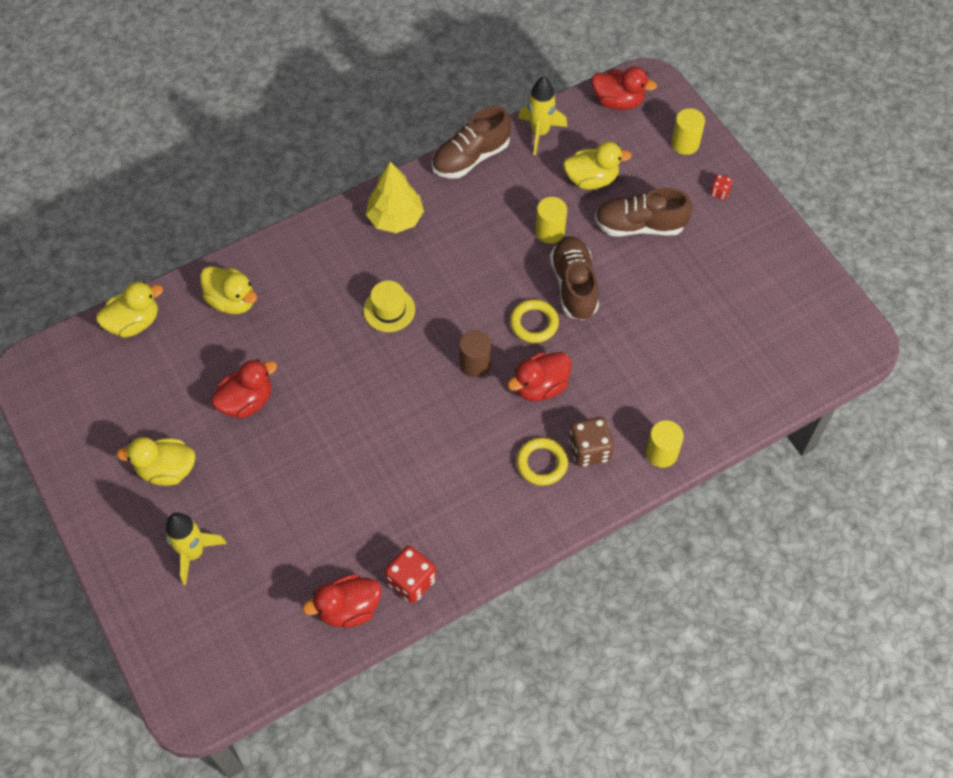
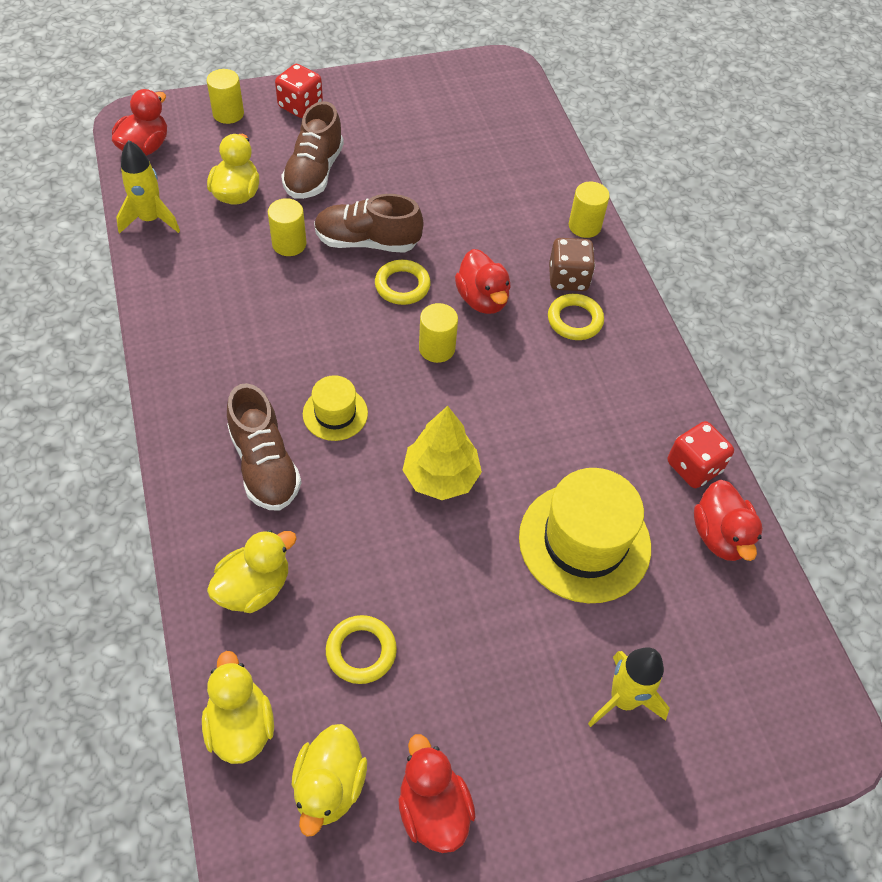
camera: 80 degrees left, 5 degrees down
(167, 470) = (494, 715): yellow duck -> yellow duck (329, 786)
(198, 377) = (361, 651): none -> yellow ring
(247, 401) = (416, 596): red duck -> red duck (433, 808)
(318, 506) = (584, 542): none -> yellow hat
(395, 218) = (205, 379): yellow tree -> yellow tree (441, 477)
(470, 157) = (152, 288): brown shoe -> brown shoe (264, 465)
(475, 364) = (437, 348): brown cylinder -> yellow cylinder
(719, 192) = (300, 106): red dice -> red dice, size x1.89

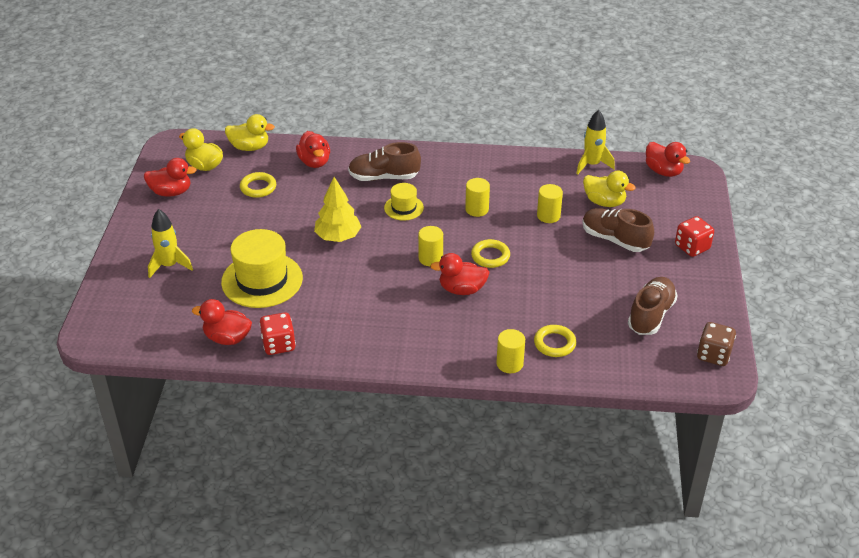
camera: 115 degrees right, 15 degrees down
(228, 113) = (691, 212): yellow cylinder -> yellow cylinder (477, 209)
(254, 587) = (314, 162): yellow duck -> red duck
(367, 242) = (537, 249): brown shoe -> brown shoe (651, 315)
(568, 278) = (461, 337): brown dice -> brown dice (713, 355)
(574, 320) = (422, 328): yellow ring -> yellow ring (554, 343)

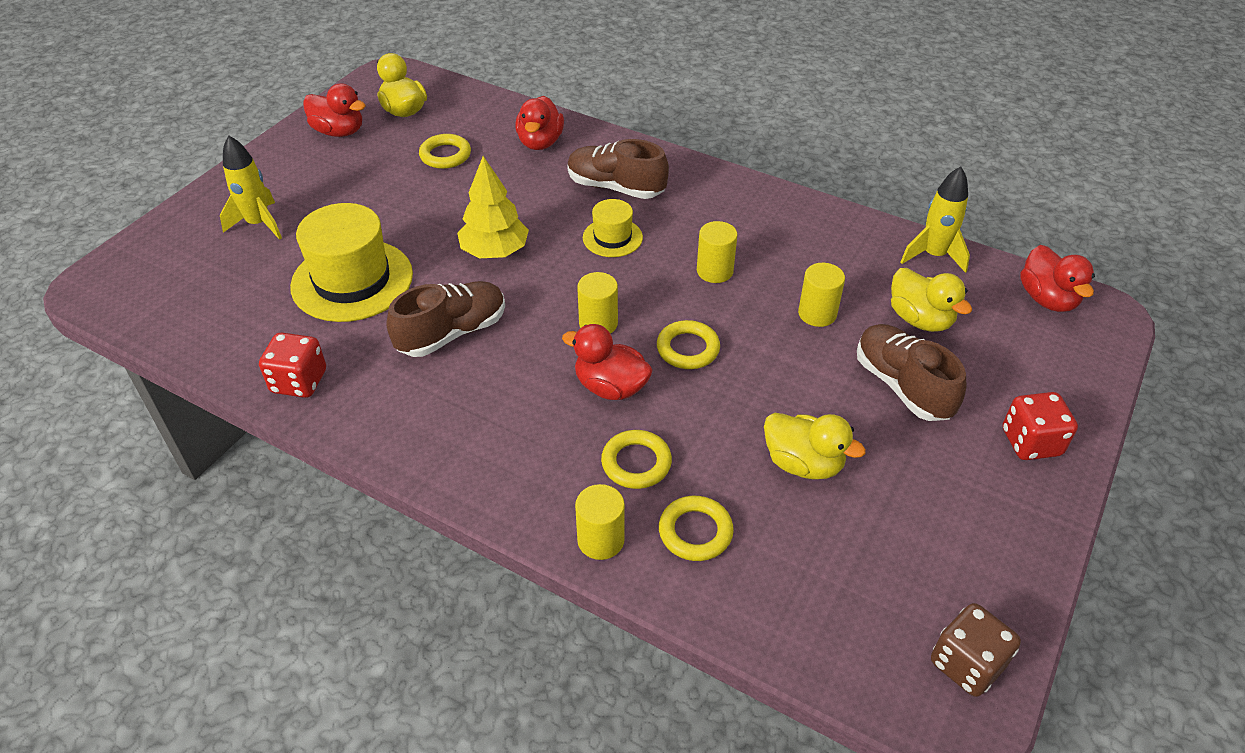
camera: 25 degrees right, 5 degrees up
(227, 338) = (244, 348): red duck -> none
(249, 147) = (475, 102): yellow duck -> yellow duck (803, 463)
(502, 322) = (636, 463): none -> yellow ring
(651, 315) = (890, 541): brown shoe -> brown shoe (452, 333)

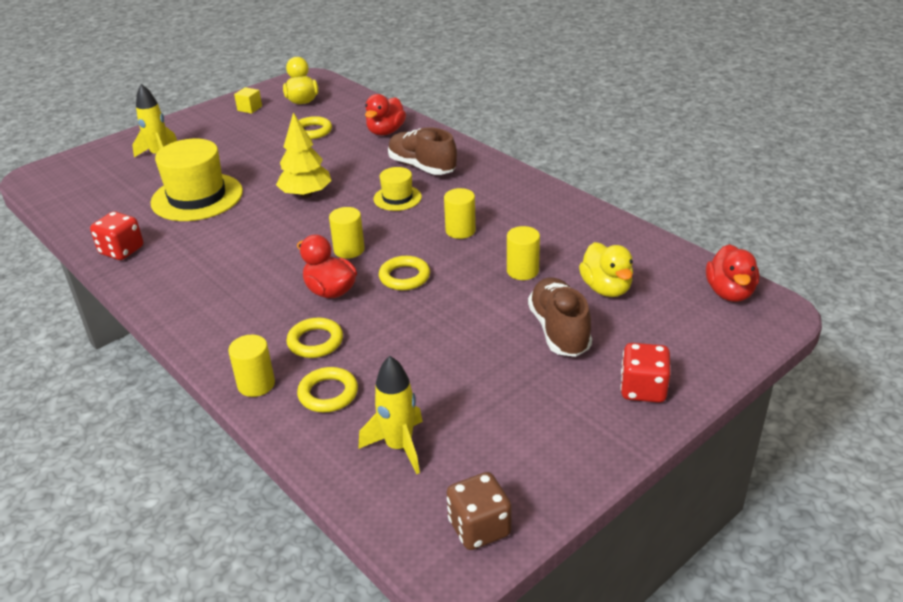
camera: 20 degrees right, 10 degrees down
(339, 132) = (249, 108): red duck -> yellow cube
(452, 333) = (242, 239): brown shoe -> none
(803, 463) = (441, 367): yellow duck -> none
(933, 255) = (649, 247): yellow rocket -> yellow rocket (399, 447)

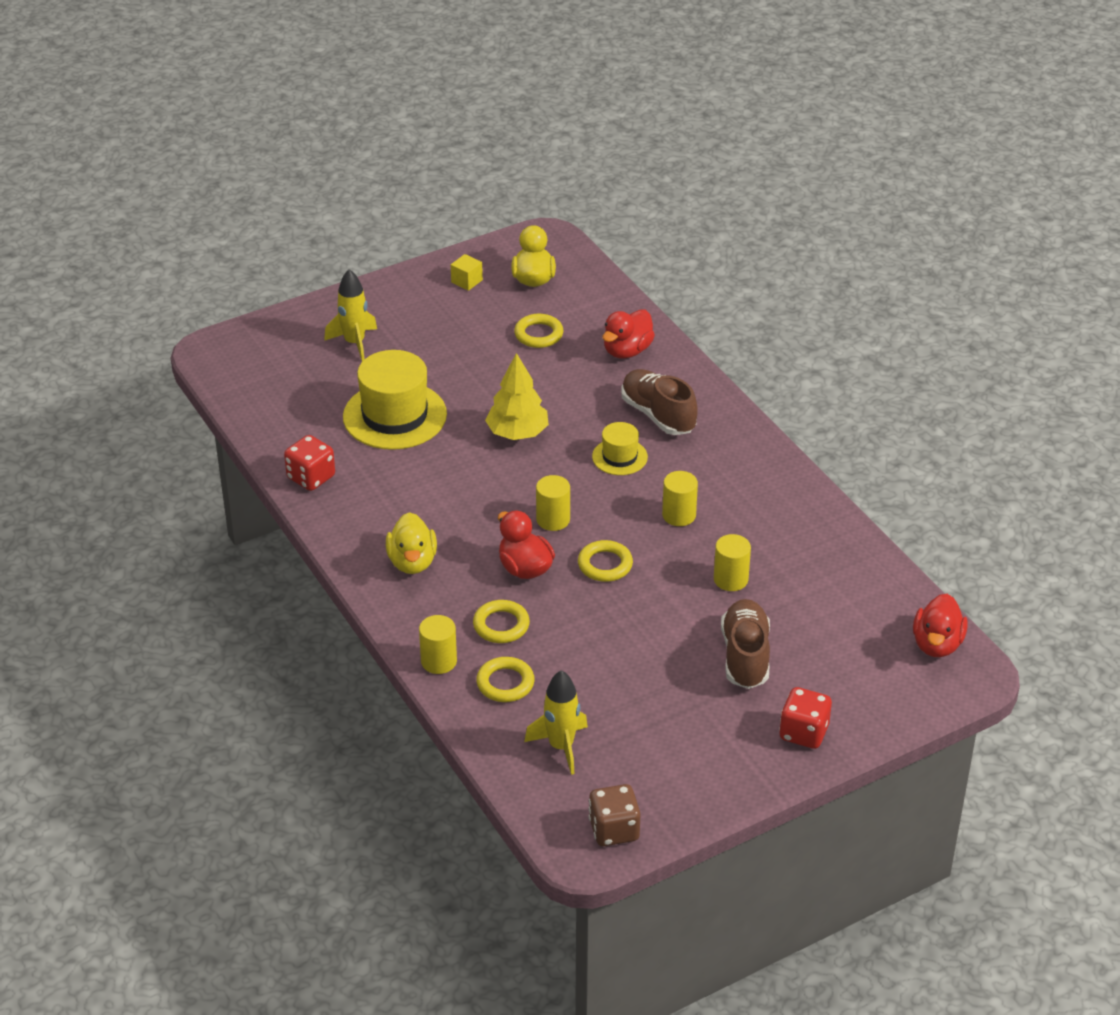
camera: 10 degrees right, 5 degrees up
(606, 288) = (810, 616): yellow duck -> yellow duck (412, 562)

